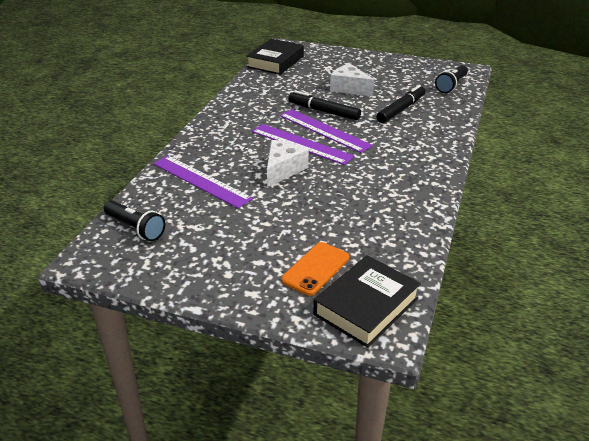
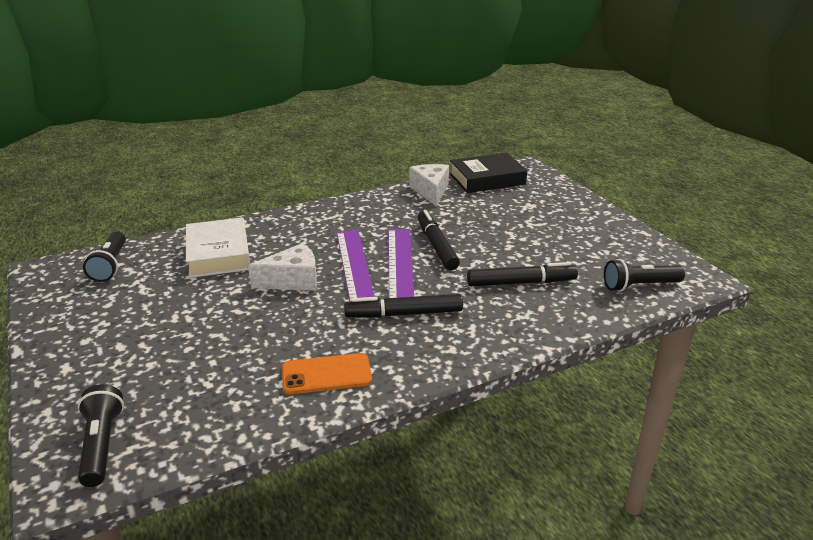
camera: 45 degrees right, 5 degrees down
(201, 181) = (218, 254): purple ruler -> white book
(315, 269) = (139, 382): orange phone -> orange phone (326, 374)
(349, 88) = (509, 235): white cheese -> white cheese (431, 191)
(366, 306) = (102, 445): black book -> black flashlight
(378, 153) = (404, 314): none -> black marker

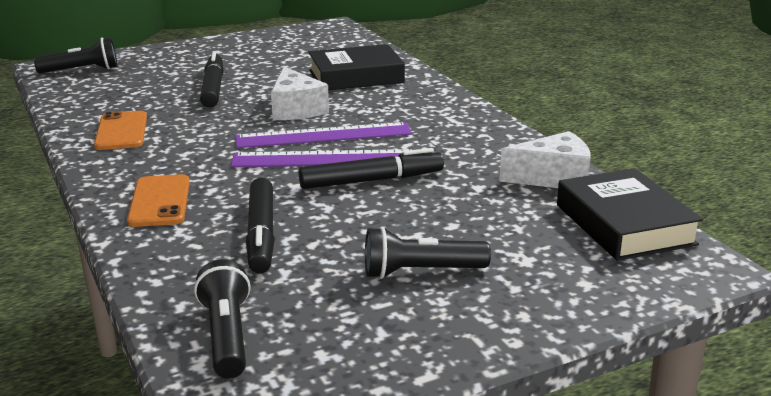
camera: 90 degrees right, 5 degrees down
(110, 265) = (337, 43): black flashlight -> black flashlight (420, 272)
(218, 254) = (356, 76): white book -> black book
(404, 314) = (210, 162): black marker -> black marker (213, 88)
(478, 330) = (159, 201): none -> orange phone

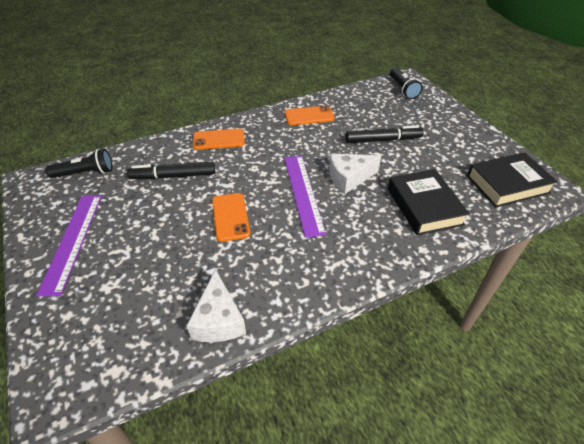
camera: 90 degrees right, 20 degrees up
(324, 159) = (265, 195): purple ruler -> purple ruler (72, 241)
(372, 180) = (230, 217): black marker -> orange phone
(420, 272) = (111, 237): black flashlight -> none
(624, 224) = (132, 355): black book -> black book (507, 184)

